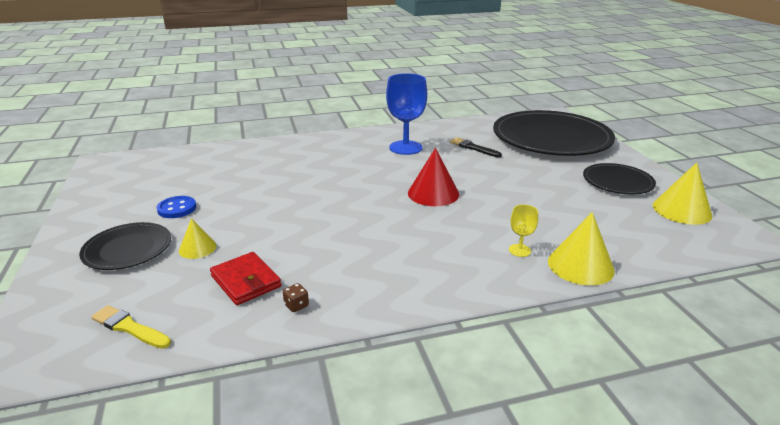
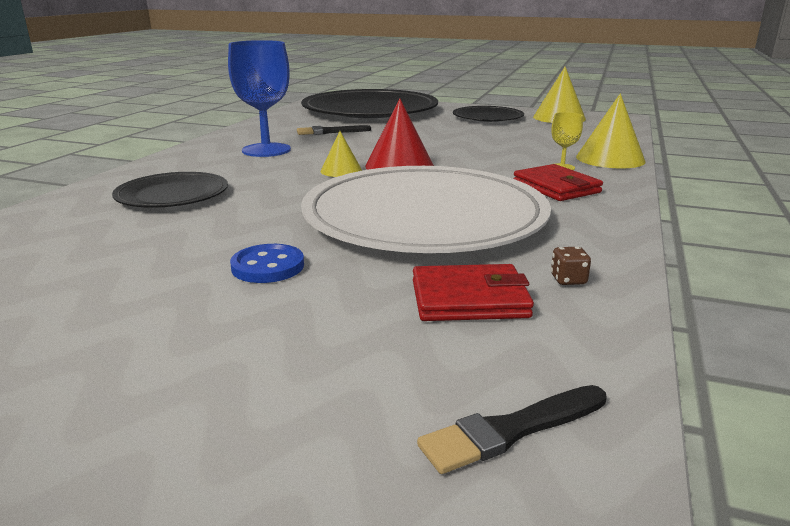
camera: 55 degrees left, 5 degrees down
(127, 249) = (201, 388): black plate -> black plate (172, 195)
(129, 327) = (511, 430): yellow brush -> black brush
(177, 208) = (130, 310): blue button -> blue button (268, 266)
(197, 248) = (312, 317): yellow cone -> yellow cone (341, 170)
(349, 232) = (424, 217): none -> white plate
(465, 260) = (556, 187): none -> red wallet

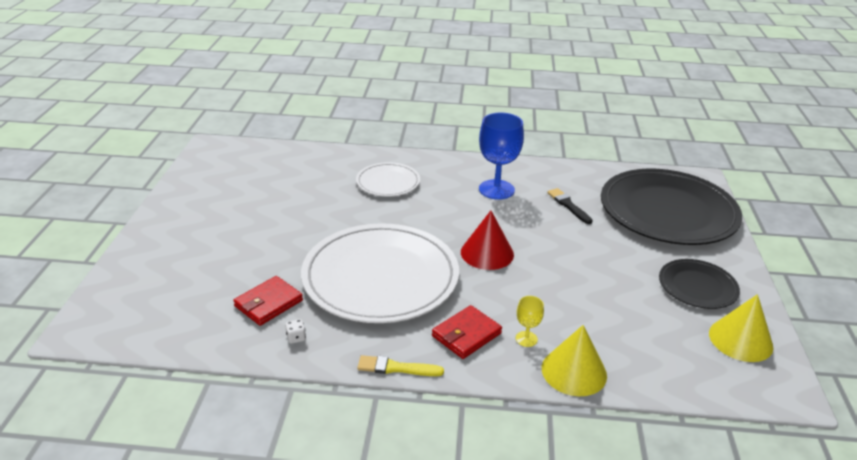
camera: 75 degrees right, 10 degrees up
(172, 195) = (388, 182): black plate -> white plate
(268, 266) = (296, 237): blue button -> none
(341, 170) = (462, 230): yellow cone -> none
(469, 299) = (268, 303): red wallet -> red wallet turned 60 degrees clockwise
(511, 430) = (165, 321): black brush -> none
(568, 280) = (296, 338): brown dice -> white dice
(625, 222) = (396, 368): none -> yellow brush

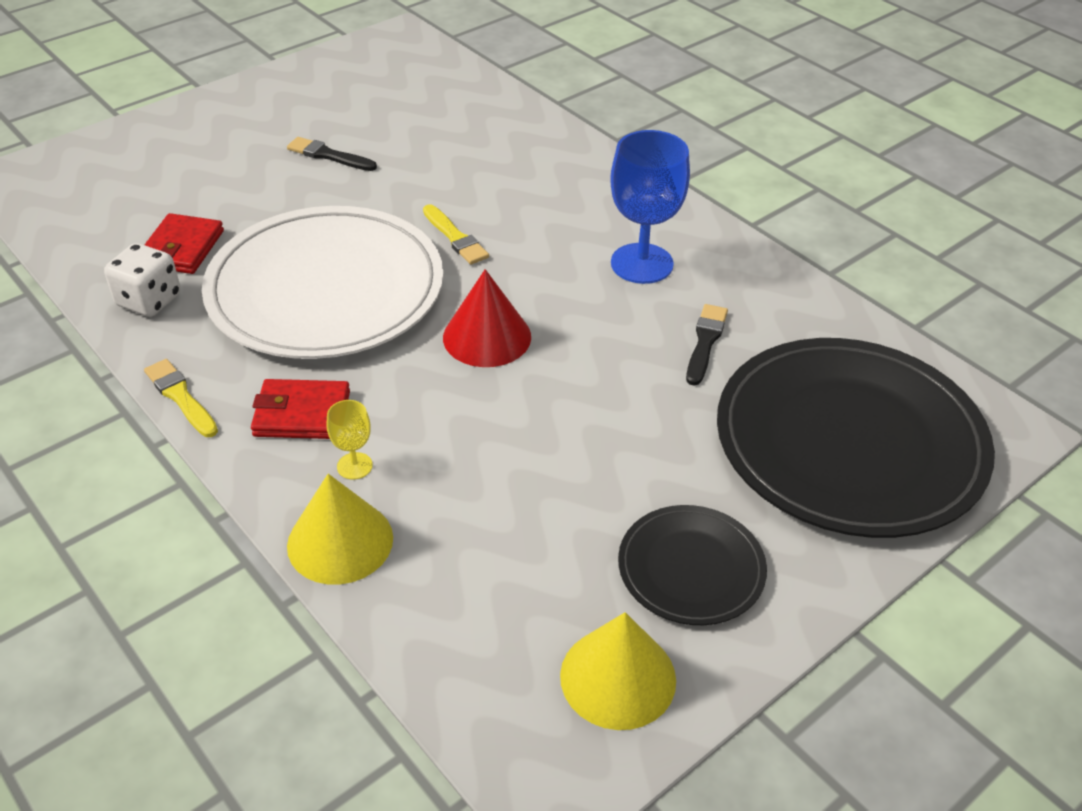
camera: 45 degrees right, 10 degrees up
(268, 303) = (182, 248): red wallet -> red wallet turned 75 degrees counterclockwise
(272, 218) = (329, 155): none -> black brush
(296, 338) = (149, 300): white dice -> white dice, size x2.14
(388, 182) = (520, 179): white plate -> none
(402, 221) = (455, 237): none -> yellow brush

